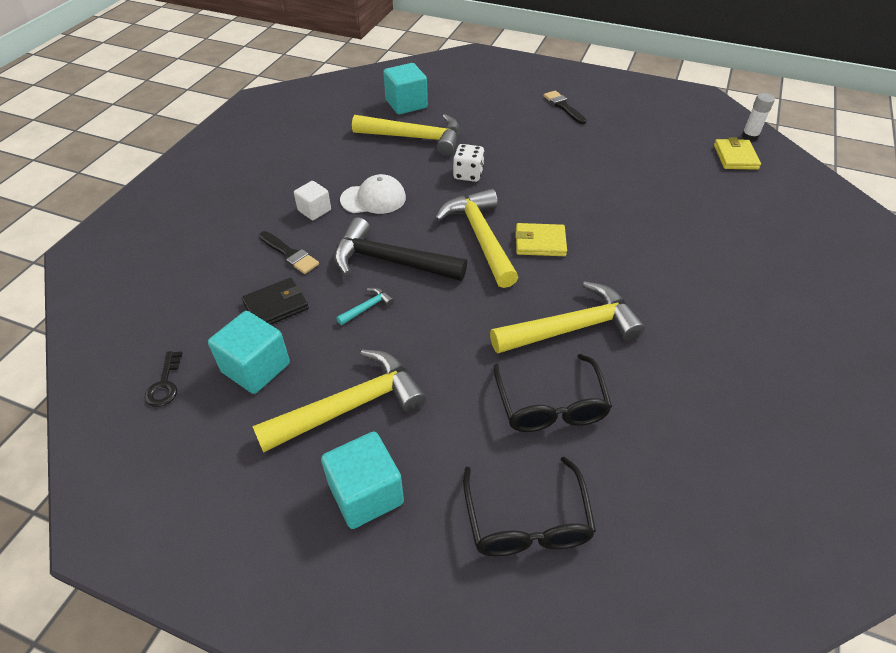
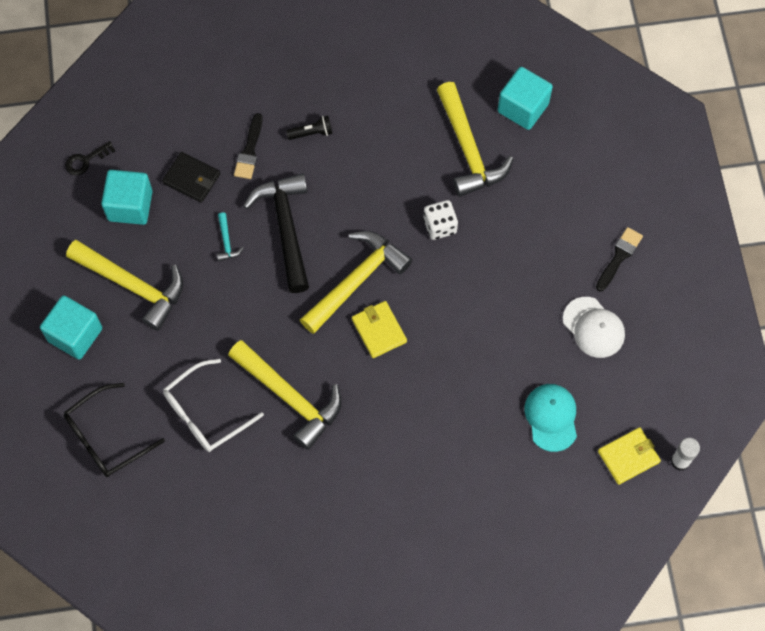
camera: 60 degrees right, 20 degrees up
(314, 210) = (311, 133): white cube -> black flashlight
(367, 307) = (226, 242): turquoise hammer -> turquoise hammer turned 60 degrees clockwise
(373, 199) = (355, 168): white cap -> white cap (593, 327)
(550, 405) = (205, 413): black glasses -> white glasses
(681, 180) = (551, 417): none -> turquoise cap

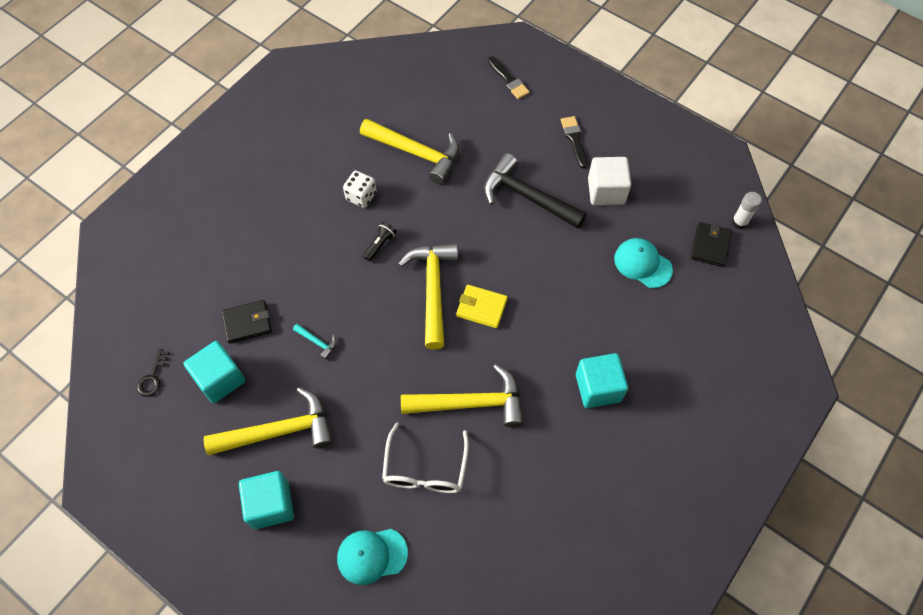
camera: 45 degrees left, 5 degrees down
(106, 438) = (372, 555): black glasses -> turquoise cap
(249, 151) = (270, 271): black brush -> black brush (509, 80)
(286, 228) = (349, 298): black hammer -> black hammer (527, 196)
(311, 133) = (302, 225): black flashlight -> black flashlight (380, 244)
(440, 226) = (449, 211): white dice -> white dice (361, 196)
(523, 108) = (423, 103): turquoise cube -> turquoise cube (598, 388)
(593, 327) = (606, 191): white cap -> white cube
(628, 457) = (710, 246): yellow wallet -> black wallet

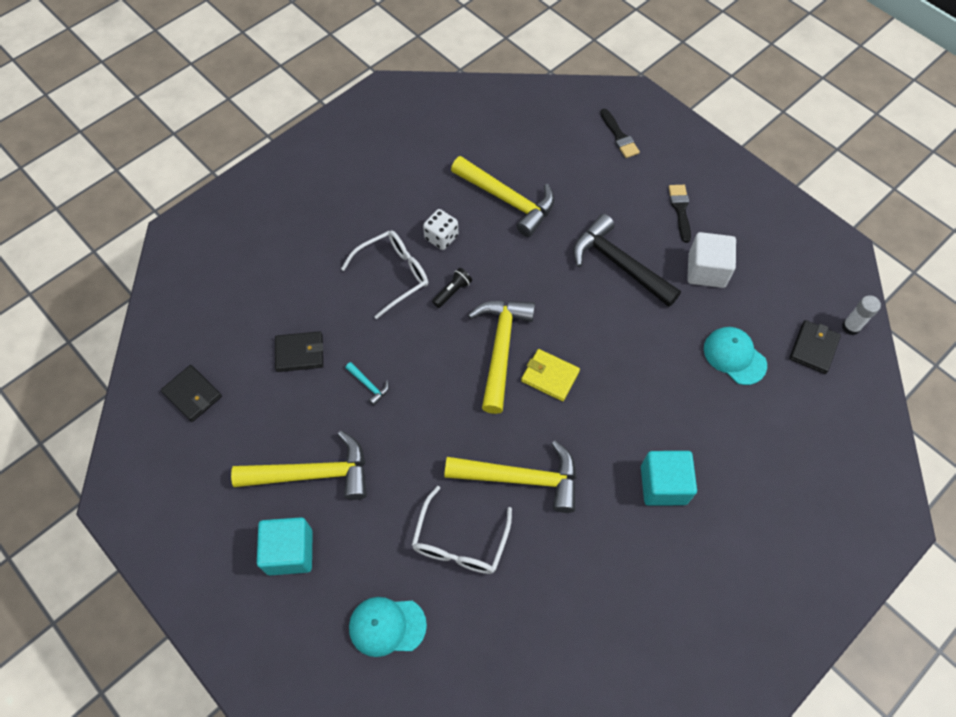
camera: 10 degrees right, 0 degrees up
(152, 377) = (192, 394): black key -> black wallet
(220, 379) = (261, 408): turquoise cube -> none
(322, 237) = (393, 275): none -> white glasses

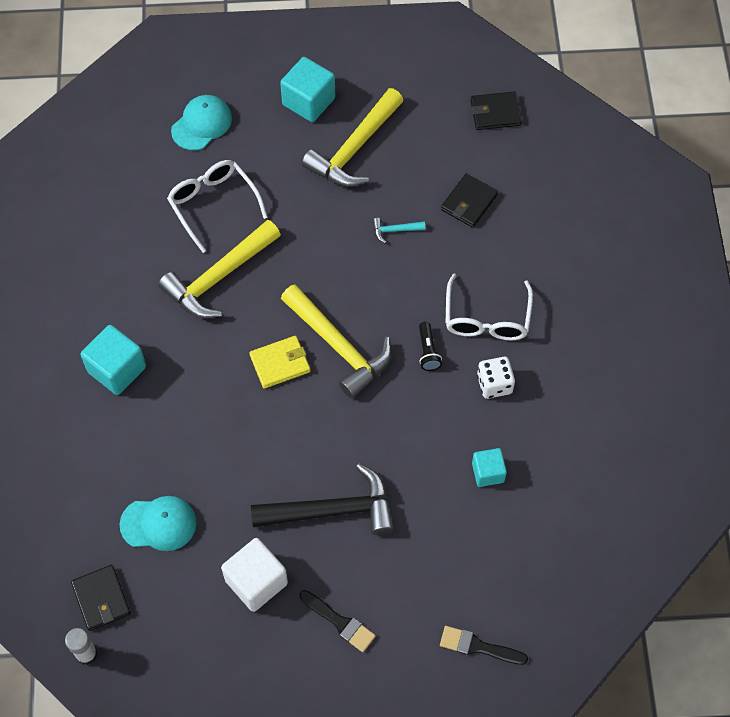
camera: 130 degrees right, 0 degrees up
(508, 200) = (488, 472): yellow hammer -> turquoise cube

